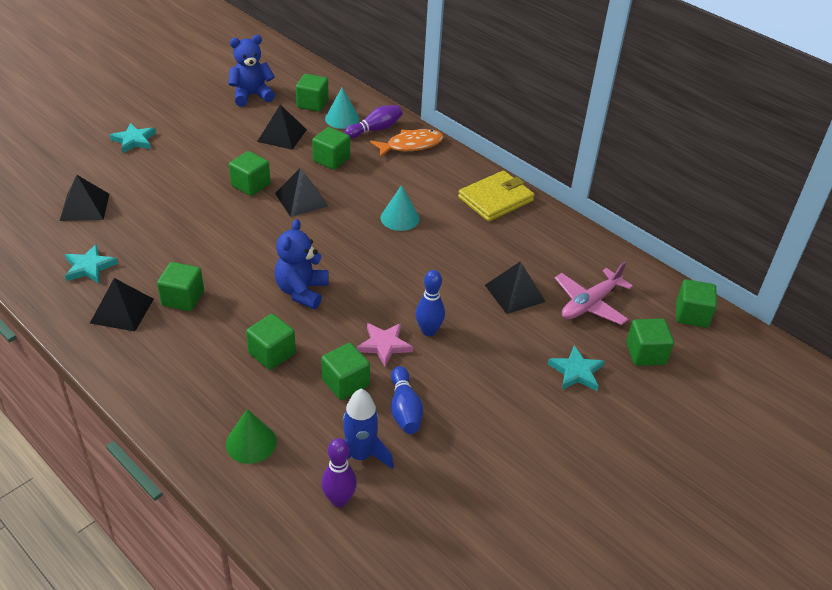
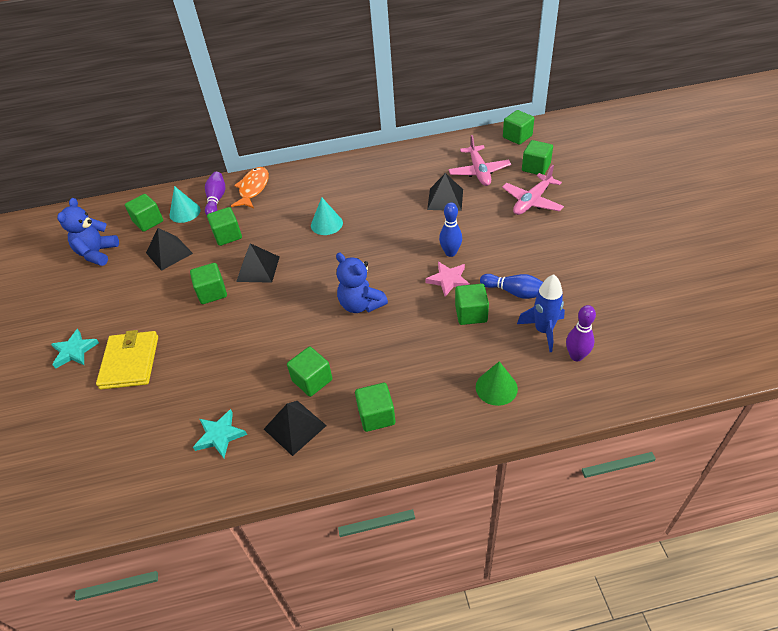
camera: 50 degrees left, 5 degrees up
(84, 207) = (133, 416): black pyramid -> none
(272, 353) = (414, 344): green cube -> green cube (376, 416)
(495, 199) = (349, 171): yellow wallet -> yellow wallet (130, 362)
(576, 372) = (532, 201): turquoise star -> pink plane

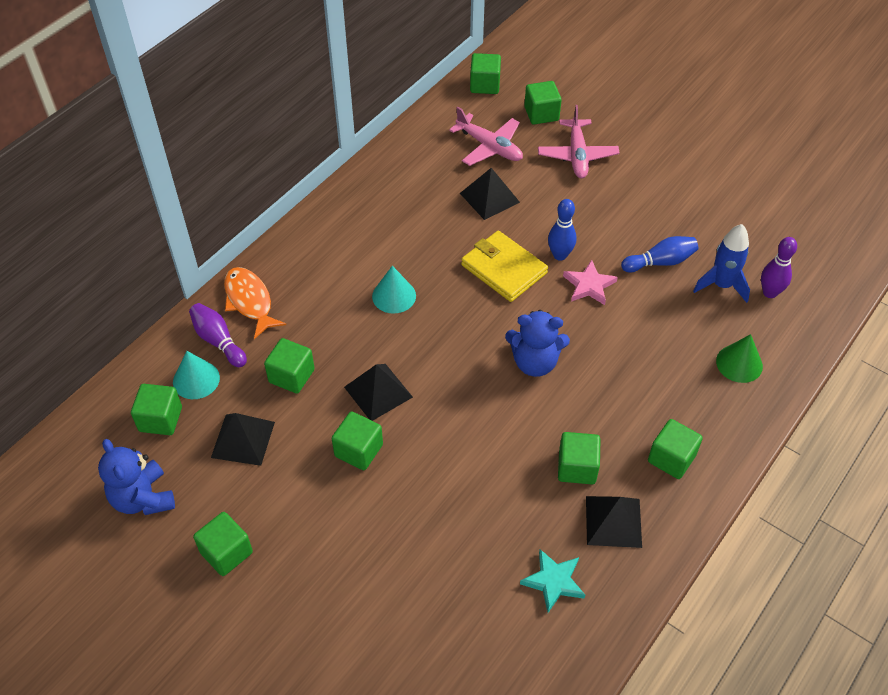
camera: 45 degrees left, 5 degrees up
(74, 351) = (277, 621): turquoise star -> none
(130, 362) = (362, 584): yellow wallet -> yellow wallet (504, 269)
(471, 313) = (645, 307): green cube -> green cube (226, 552)

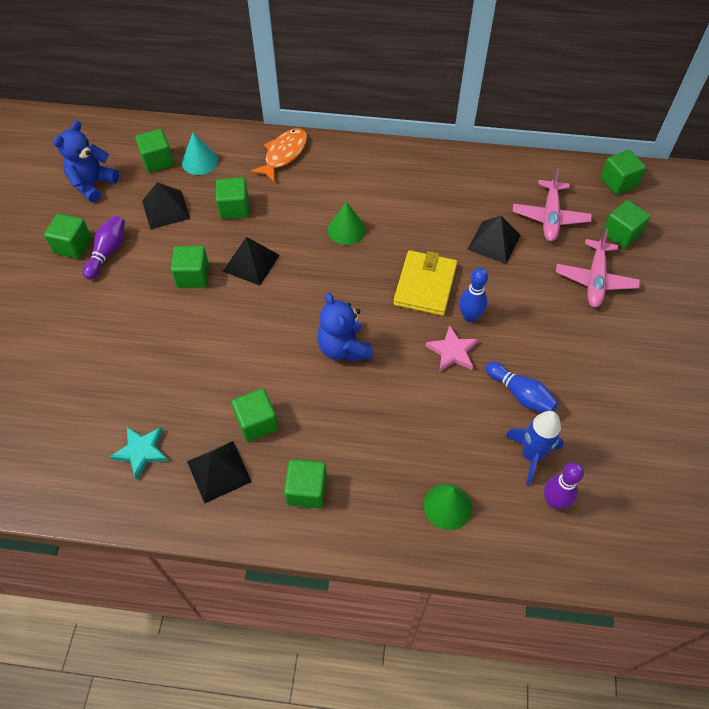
camera: 60 degrees right, 5 degrees up
(218, 341) = (239, 156): purple bowling pin -> purple bowling pin (108, 252)
(394, 296) = (346, 230): turquoise cone -> green cone
(577, 155) = (595, 280): pink plane -> pink plane turned 45 degrees counterclockwise

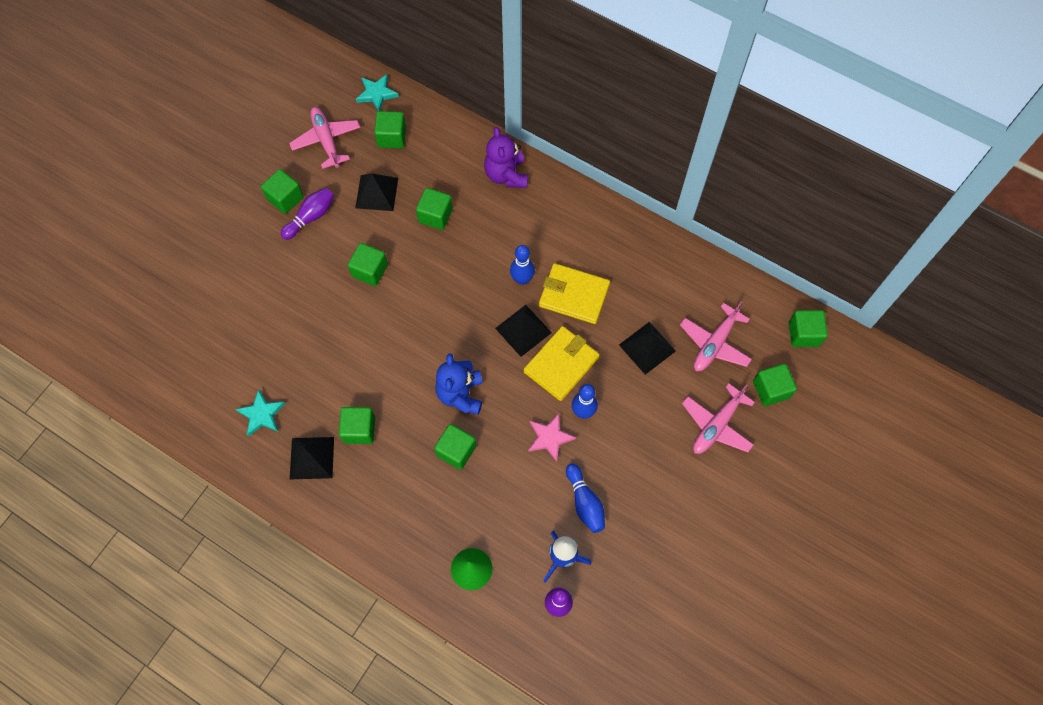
camera: 25 degrees right, 10 degrees up
(93, 184) = (326, 140): blue teddy bear -> pink plane
(125, 132) = (376, 94): none -> turquoise star
(200, 161) = (428, 153): turquoise cone -> none
(251, 263) = (424, 278): black pyramid -> black pyramid (523, 330)
(284, 154) = (506, 175): orange fish -> purple teddy bear
(307, 490) = (370, 505): green cube -> green cube (456, 451)
(346, 230) = (522, 279): green cone -> blue bowling pin
(402, 225) = (573, 295): none -> yellow wallet

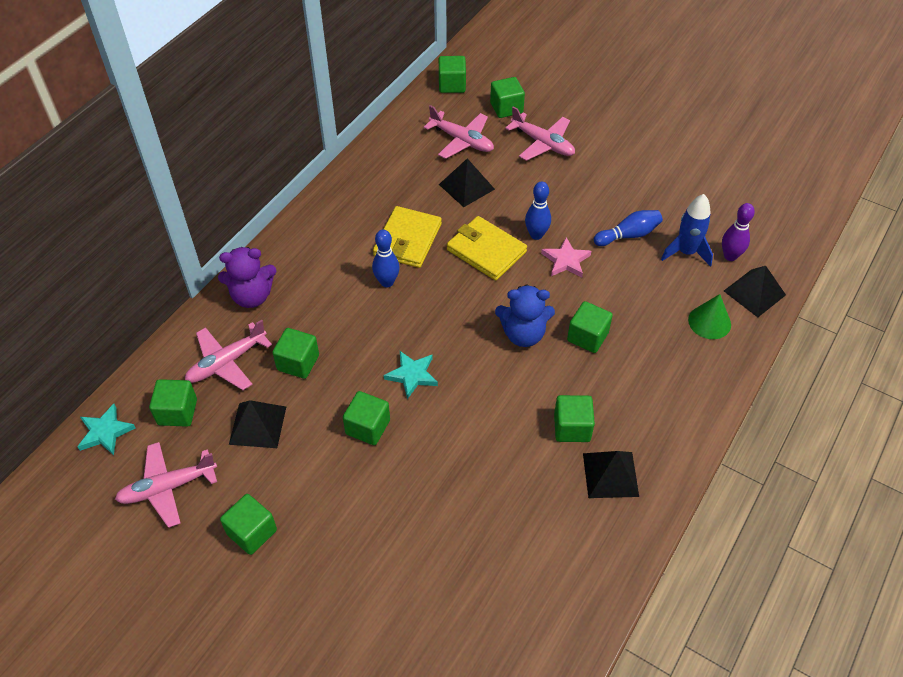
camera: 90 degrees left, 15 degrees down
(261, 414) = (561, 534): turquoise star -> turquoise star (412, 375)
(311, 217) = (285, 498): purple bowling pin -> none
(437, 164) = (226, 362): none -> pink plane
(523, 330) = (447, 281): black pyramid -> black pyramid (754, 292)

